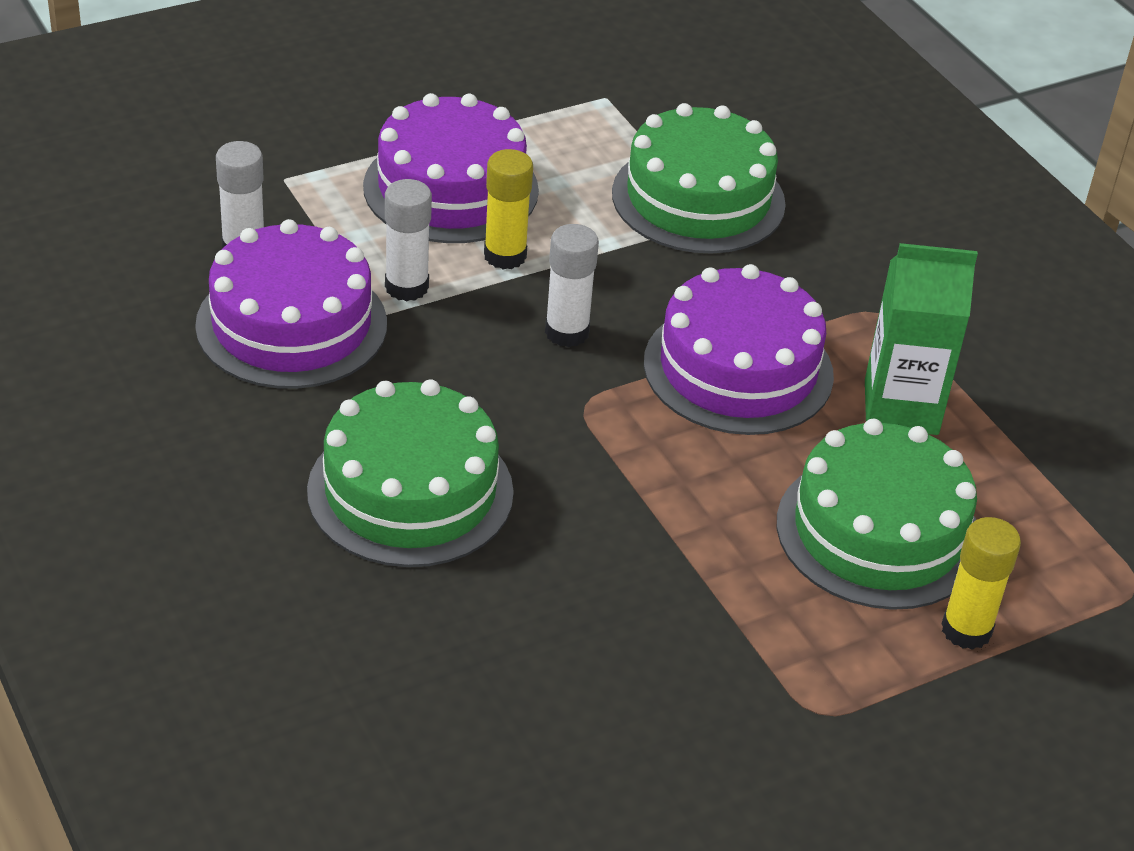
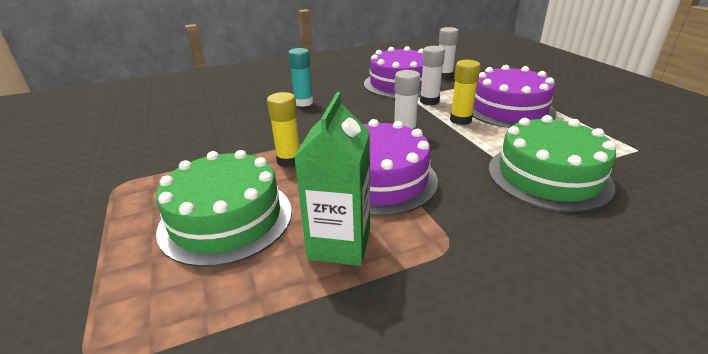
camera: 100 degrees right, 10 degrees down
(410, 491) = (303, 102): green cake -> turquoise glue stick
(966, 630) = (126, 246): yellow glue stick -> yellow glue stick (289, 160)

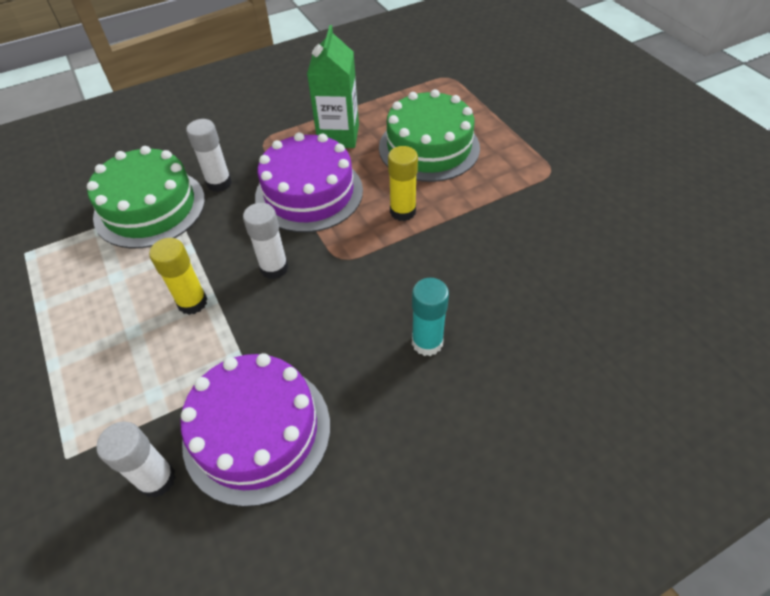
camera: 175 degrees right, 20 degrees up
(429, 101) = (220, 358): white glue stick -> white glue stick (219, 183)
(508, 109) = (108, 338): purple cake -> none

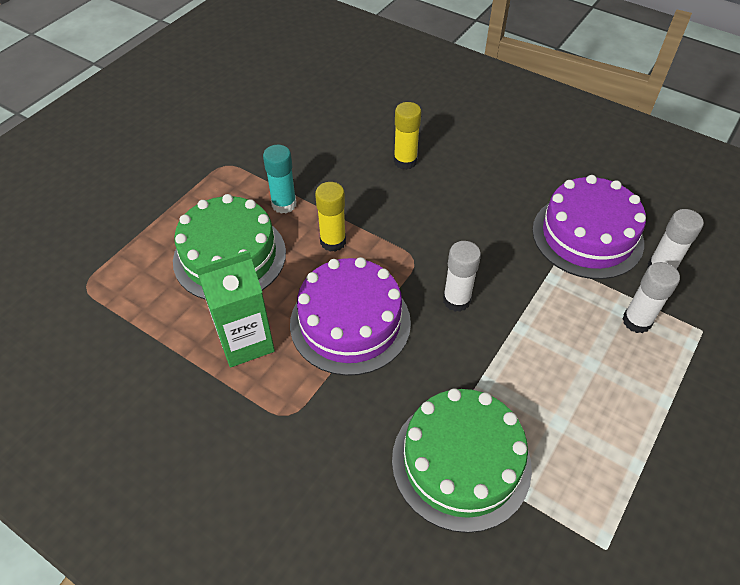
camera: 120 degrees left, 0 degrees up
(192, 302) = (533, 338): yellow glue stick -> yellow glue stick (405, 161)
(219, 183) = (384, 415): white glue stick -> white glue stick (636, 321)
(427, 342) = (453, 180): turquoise glue stick -> turquoise glue stick (284, 204)

